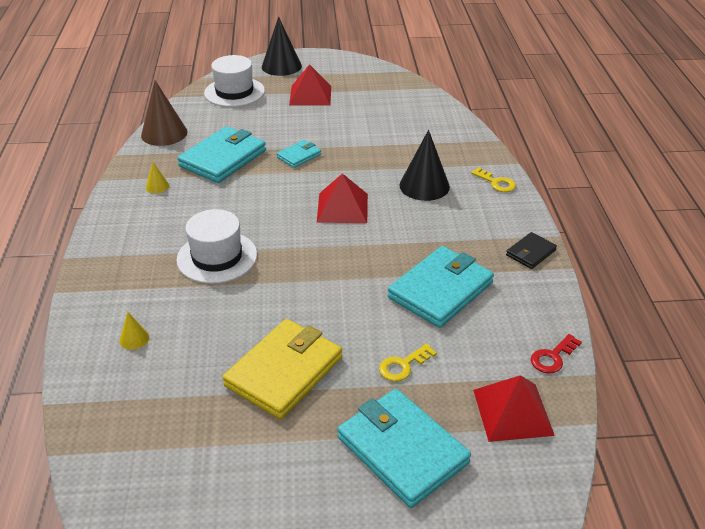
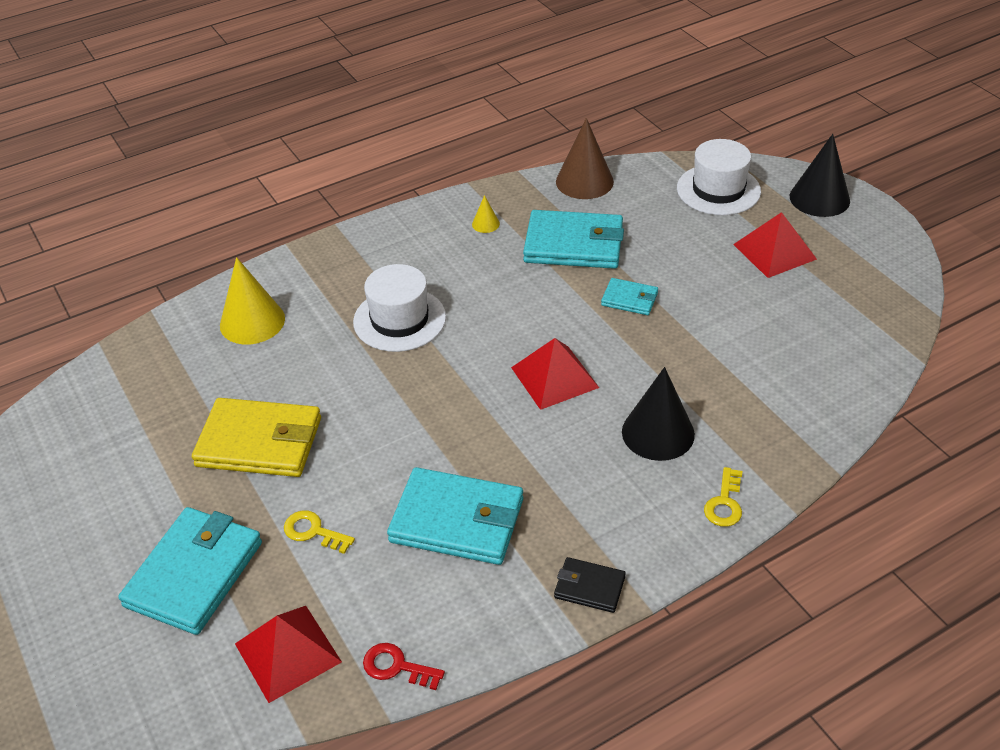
camera: 65 degrees right, 5 degrees up
(134, 338) = (252, 322): yellow cone -> yellow cone, size x2.15

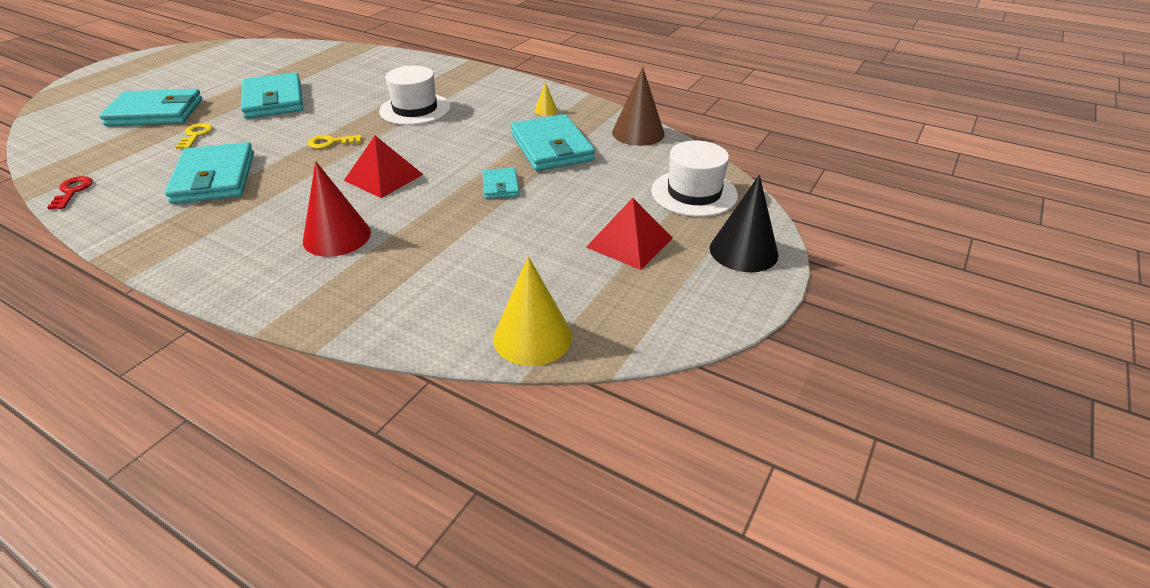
camera: 60 degrees right, 5 degrees down
(252, 322) = (385, 70): yellow cone -> yellow cone (532, 337)
(259, 442) = (274, 100): yellow wallet -> turquoise wallet
(287, 653) = (88, 154): red pyramid -> none
(589, 587) = (149, 246): black wallet -> none
(658, 433) = (337, 236): black cone -> red cone
(724, 503) = (258, 289): yellow key -> yellow key (330, 142)

